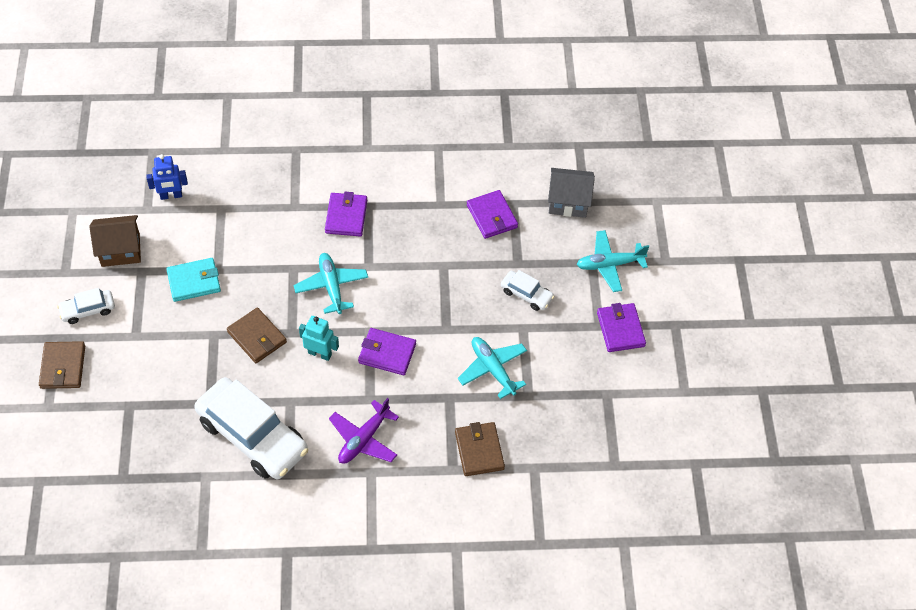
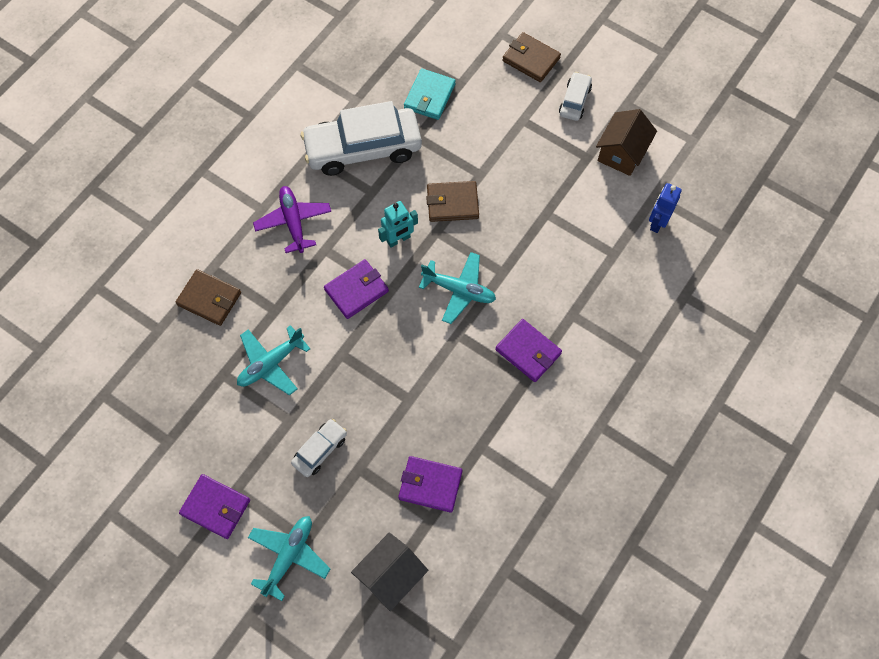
camera: 130 degrees right, 10 degrees up
(194, 281) = (546, 189): turquoise wallet -> turquoise wallet (429, 96)
(492, 369) = (271, 363): turquoise plane -> turquoise plane turned 135 degrees clockwise
(526, 294) = (320, 450): white car -> white car turned 150 degrees clockwise

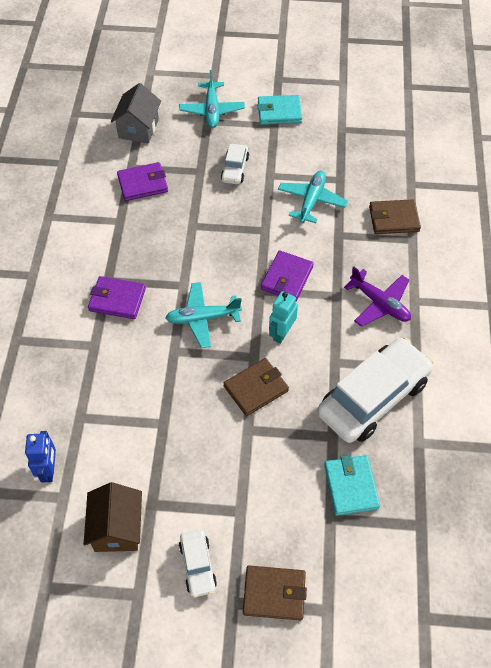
camera: 150 degrees right, 10 degrees down
(215, 507) = (279, 112): purple wallet -> turquoise wallet

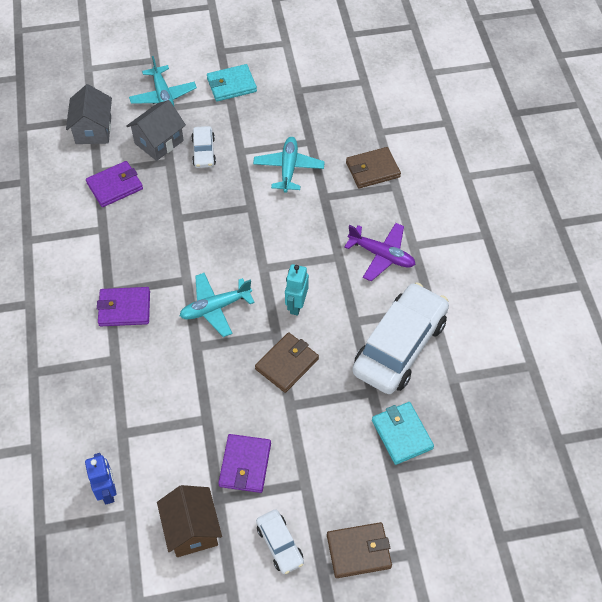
camera: 15 degrees left, 0 degrees up
(195, 151) = (159, 142): none -> grey house
(287, 278) = (286, 250): purple wallet -> purple wallet (245, 465)

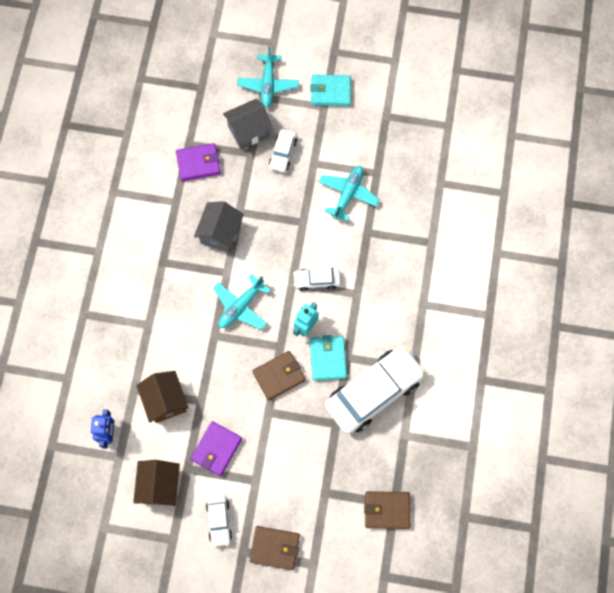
camera: 20 degrees right, 15 degrees up
(93, 130) = (198, 100): grey house -> grey house (220, 233)
(124, 308) = (170, 282): purple wallet -> none
(164, 433) = (165, 401): none -> brown house
(215, 308) = (241, 306): turquoise plane -> turquoise plane turned 45 degrees counterclockwise
(289, 257) = (317, 280): none -> white car
(372, 170) = (419, 219): brown wallet -> brown wallet (387, 510)
(381, 255) = (393, 305): purple plane -> none
(402, 434) = (345, 467): turquoise wallet -> turquoise wallet (328, 359)

